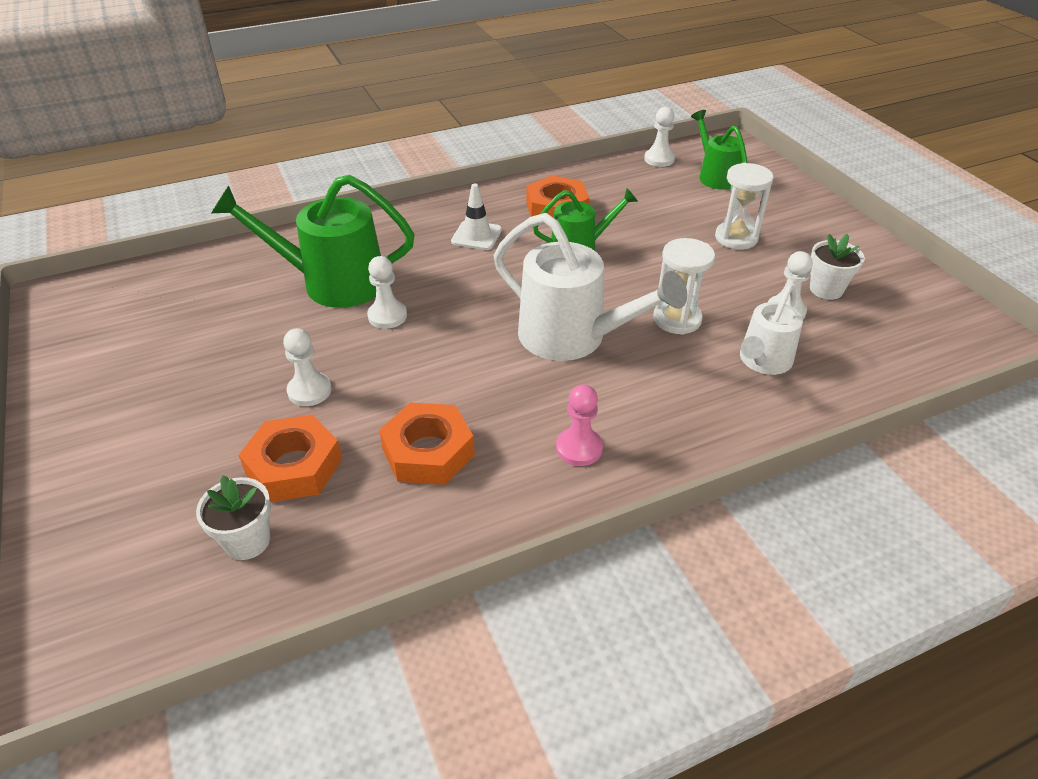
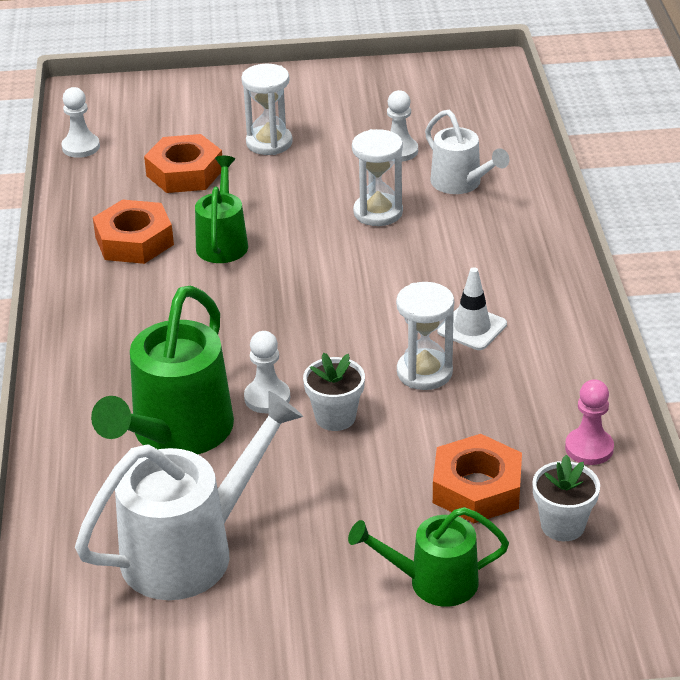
camera: 70 degrees left, 5 degrees down
(309, 391) = (367, 468): white pawn -> none
(428, 452) = (492, 398): orange nut -> orange nut (185, 173)
(451, 398) = (424, 372): none -> white hourglass
(476, 236) = (149, 309): white traffic cone -> white traffic cone (472, 328)
(574, 338) = (373, 279): white watering can -> white watering can (191, 550)
(579, 448) = (524, 309): pink pawn -> pink pawn (589, 448)
(715, 176) = (144, 122): green watering can -> green watering can (432, 582)
(826, 289) = (380, 120): white flower pot -> white flower pot (335, 417)

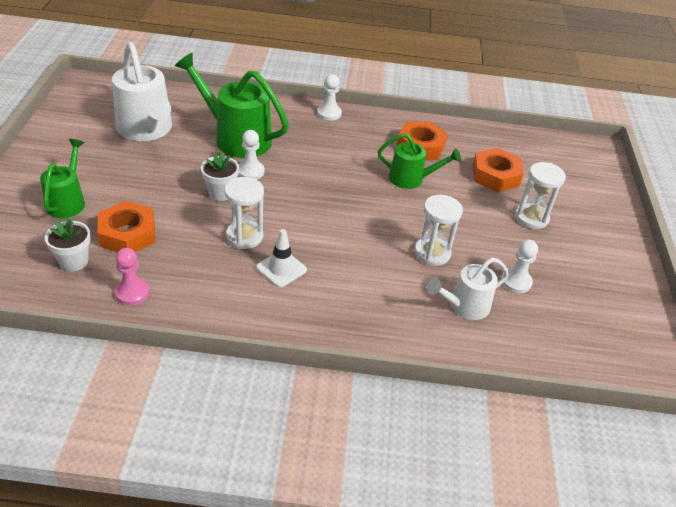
camera: 95 degrees right, 5 degrees up
(81, 147) = (530, 140): white pawn -> white pawn (329, 113)

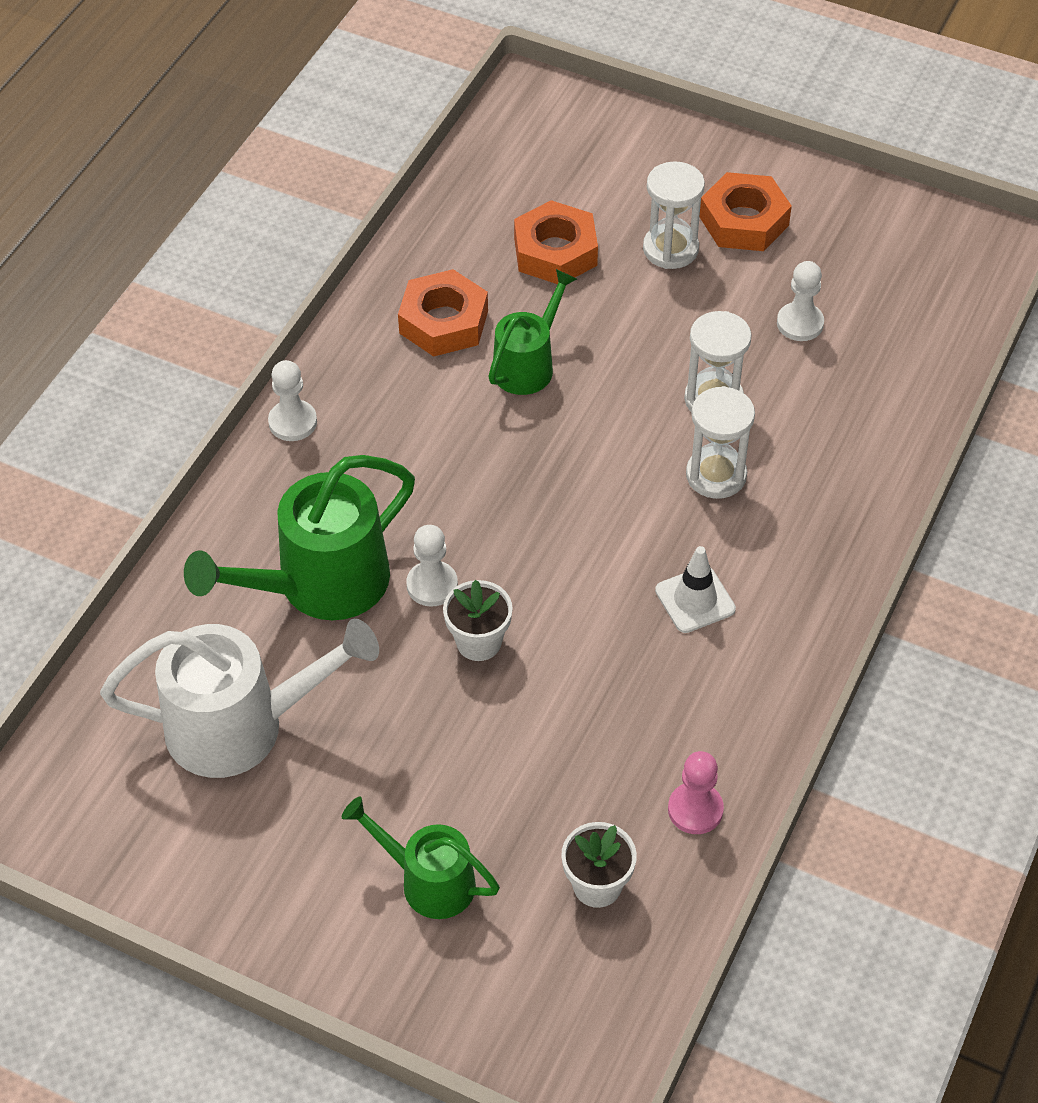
camera: 65 degrees left, 10 degrees up
(127, 234) = (549, 798): orange nut -> orange nut (744, 221)
(244, 236) = (604, 632): white hourglass -> white hourglass (716, 475)
(464, 306) = (832, 401): white watering can -> none

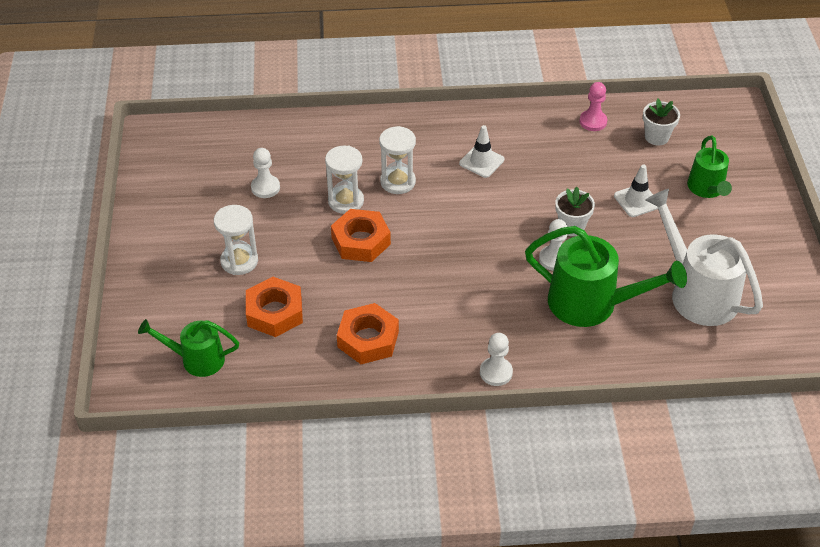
camera: 120 degrees left, 5 degrees down
(472, 761) = (636, 201): none -> white traffic cone
(528, 364) = (374, 286): green watering can -> green watering can (196, 359)
(744, 221) = (195, 238): orange nut -> orange nut (361, 241)

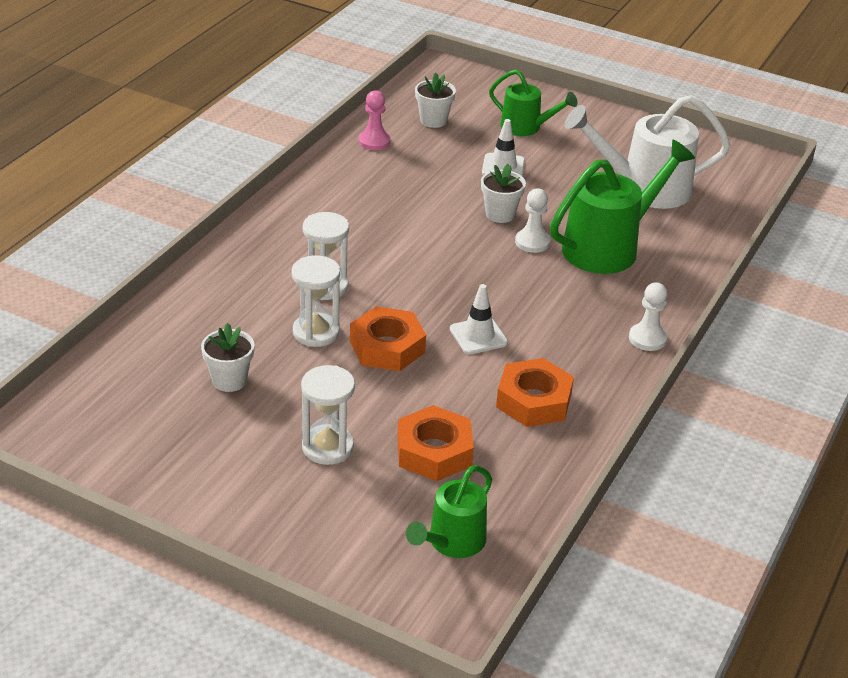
camera: 60 degrees left, 10 degrees down
(265, 187) = (229, 380): white pawn -> white flower pot
(481, 161) = (355, 224): white traffic cone -> white traffic cone (478, 336)

